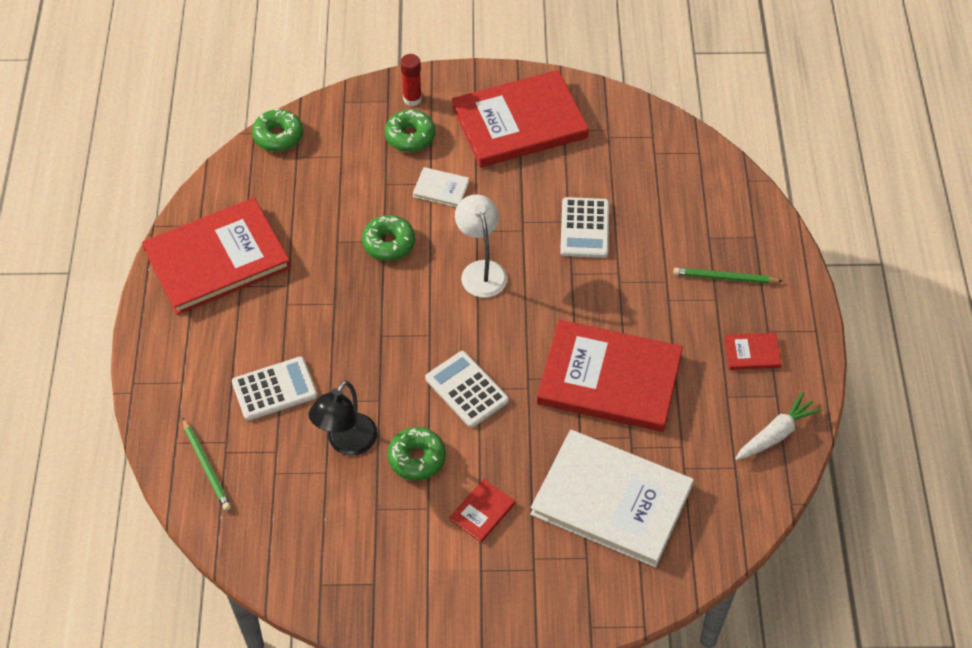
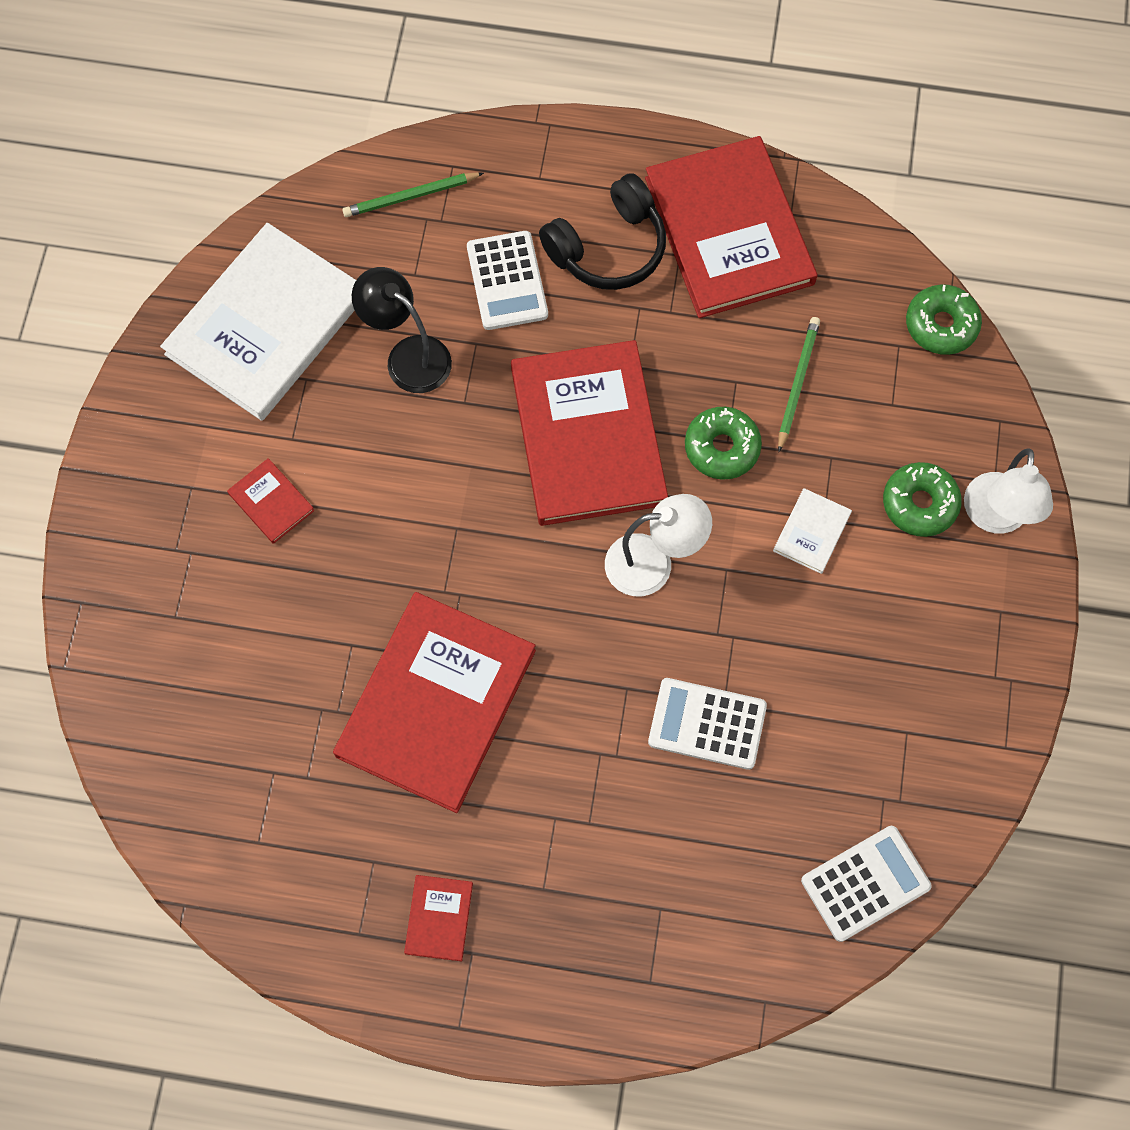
camera: 100 degrees right, 15 degrees up
(238, 330) = (608, 247): none -> black headphones
(412, 99) = (995, 517): red glue stick -> white lamp
(417, 458) = (367, 436): green donut -> none
(466, 390) = (458, 512): white calculator -> white calculator (865, 883)
(519, 122) = (929, 667): red book -> red book (587, 436)
(611, 500) = (248, 665): white book -> white book (266, 325)
(724, 278) = (580, 913): green pencil -> green pencil (797, 383)
(776, 434) = (296, 915): white carrot -> none

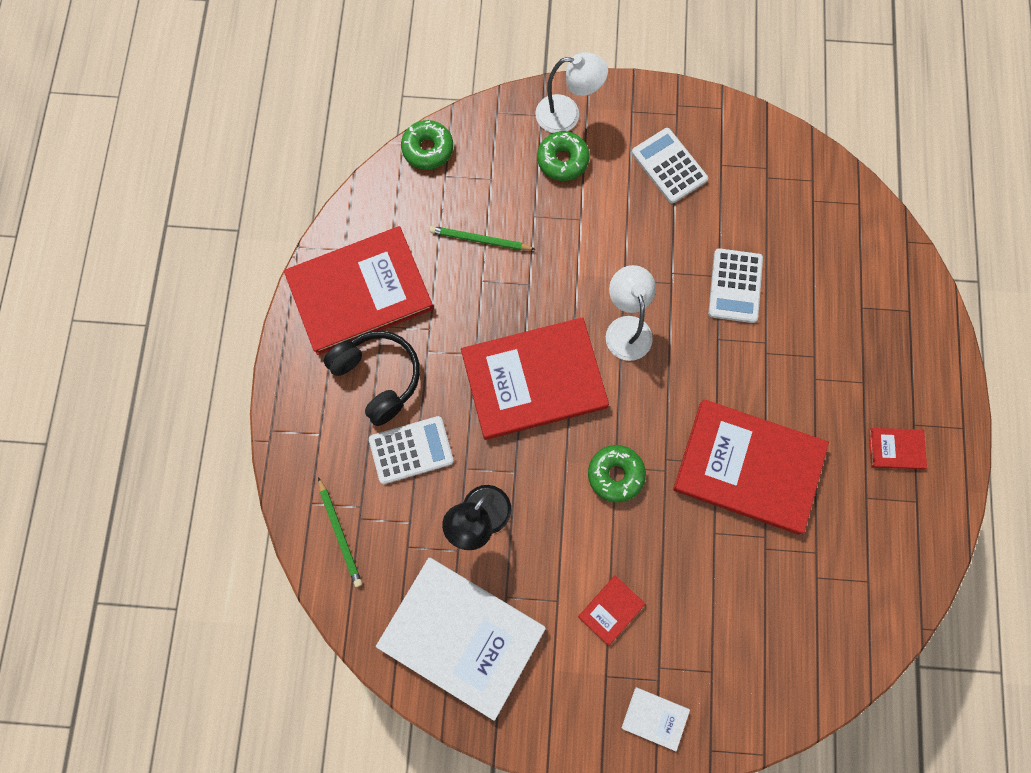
camera: 95 degrees left, 5 degrees up
(722, 447) = (534, 287): green donut -> green donut (615, 474)
(812, 532) = (590, 226): white book -> white book (655, 718)
(865, 883) = (822, 186): white calculator -> white calculator (669, 166)

